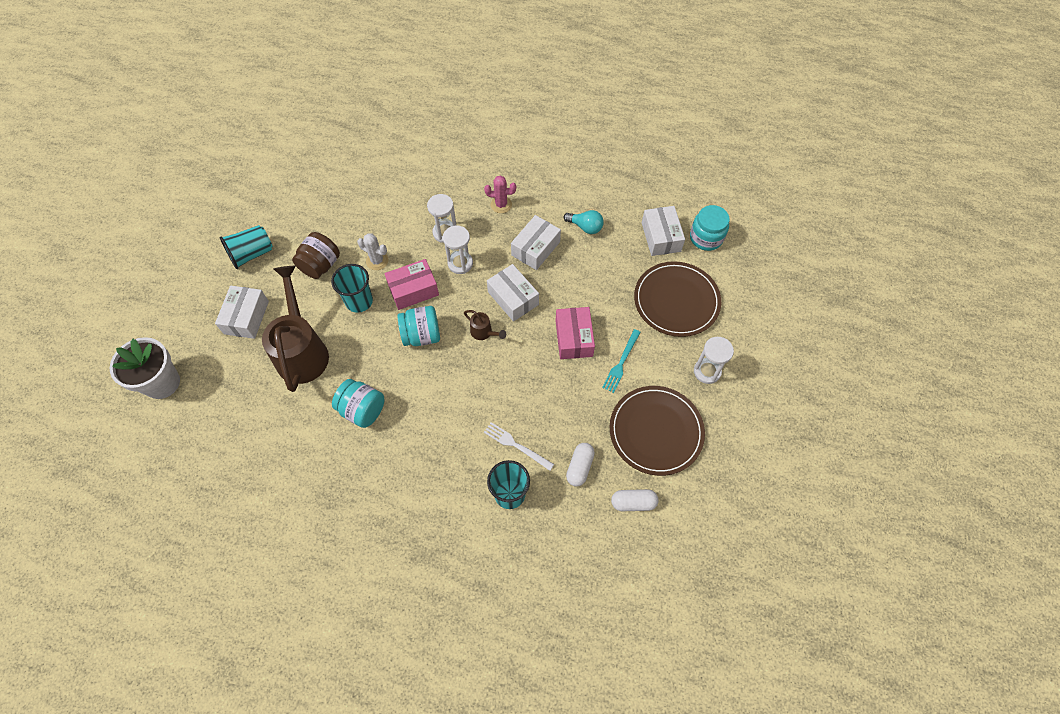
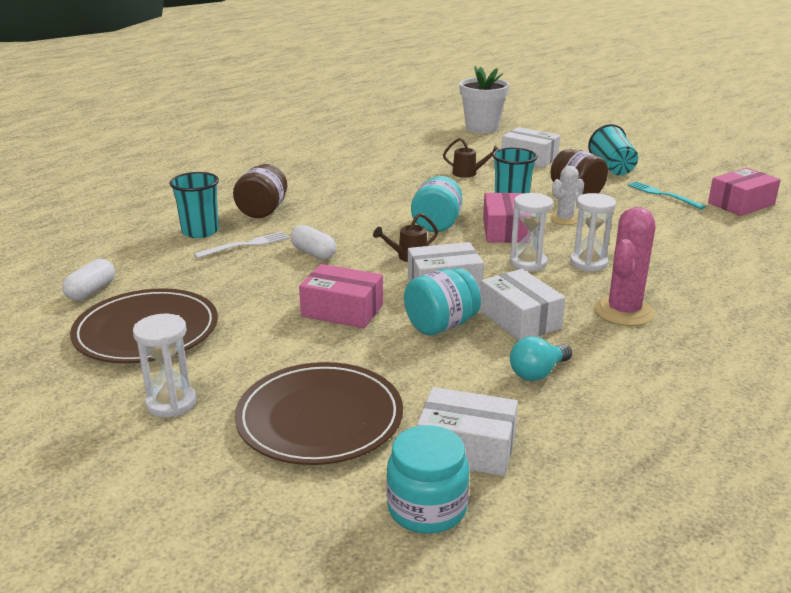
camera: 115 degrees right, 35 degrees down
(302, 351) = (468, 173): brown watering can -> brown watering can, size x0.42
(305, 168) = (741, 204): none -> pink box
(362, 410) = (374, 187): turquoise jar -> turquoise jar (441, 326)
(450, 470) = (263, 211): none -> brown jar
(501, 205) = (623, 312): pink cactus -> pink cactus, size x1.62
(579, 467) = (174, 272): white capsule -> white capsule (313, 253)
(621, 362) = (268, 334): turquoise fork -> turquoise fork (662, 195)

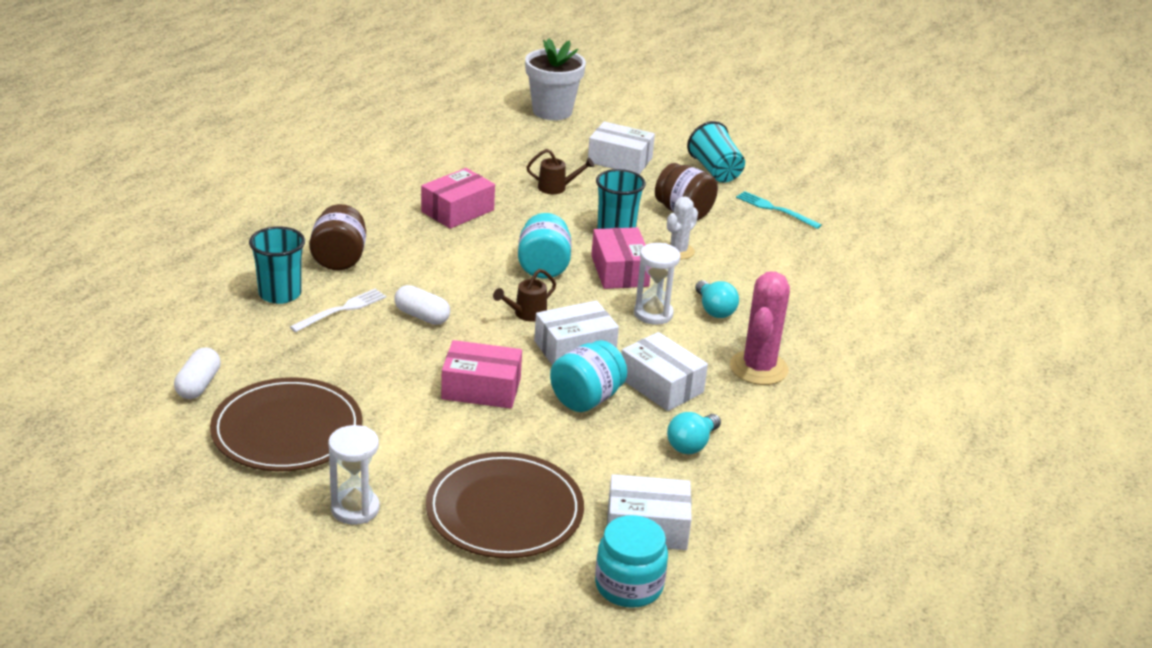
camera: 15 degrees left, 5 degrees up
(588, 263) = (714, 310): white hourglass -> turquoise light bulb
(741, 204) = (857, 218): pink box -> pink box (457, 211)

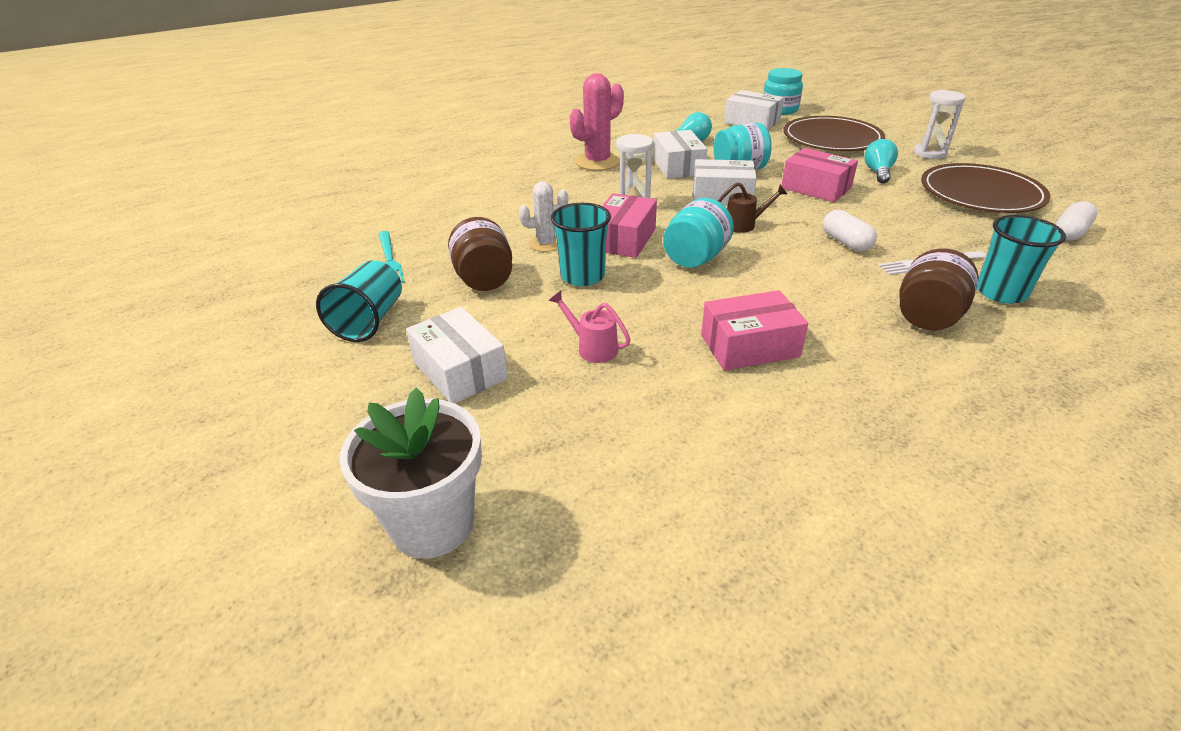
camera: 145 degrees left, 5 degrees up
(556, 188) = (592, 348): brown watering can -> pink watering can
(714, 310) = (579, 196): turquoise light bulb -> turquoise light bulb (878, 172)

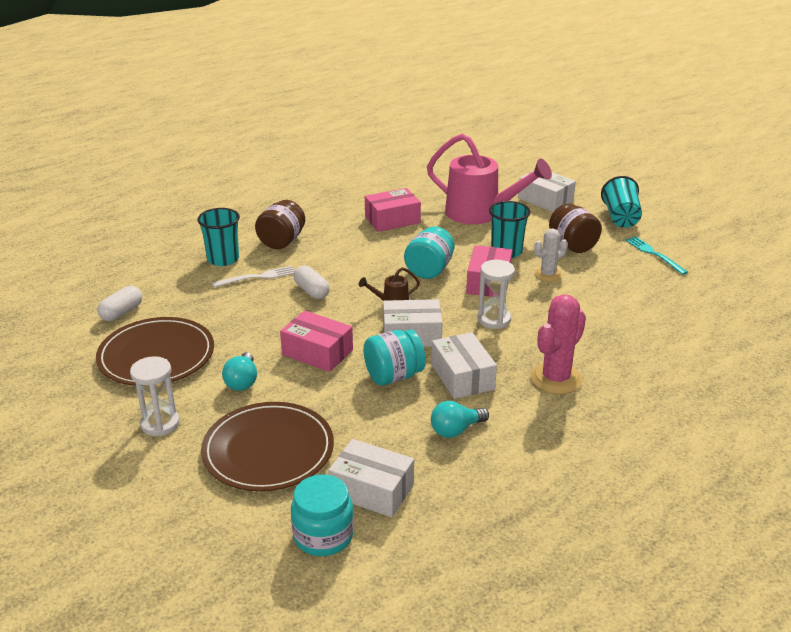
camera: 170 degrees right, 5 degrees down
(432, 523) = (515, 158): white flower pot -> none
(592, 348) = (480, 213): pink watering can -> pink watering can, size x2.39

